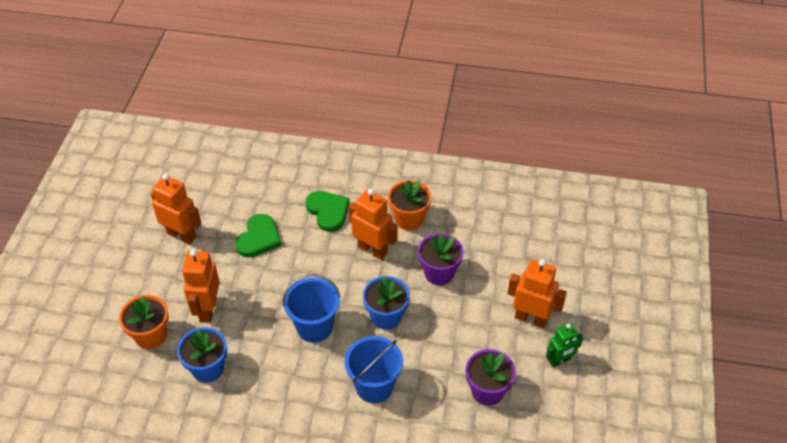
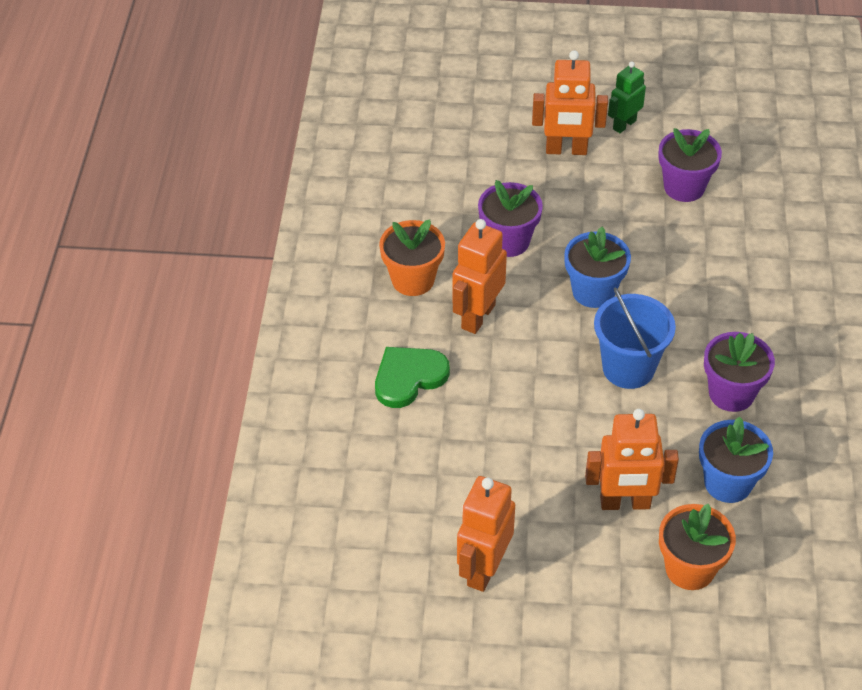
camera: 95 degrees left, 0 degrees up
(259, 238) = (475, 459): green heart -> none
(280, 385) = (731, 393): none -> purple flower pot
(374, 386) = (706, 294): blue bucket -> none
(531, 318) = (566, 150): orange robot -> orange robot turned 105 degrees counterclockwise
(559, 361) = (624, 125): green robot -> green robot turned 105 degrees counterclockwise

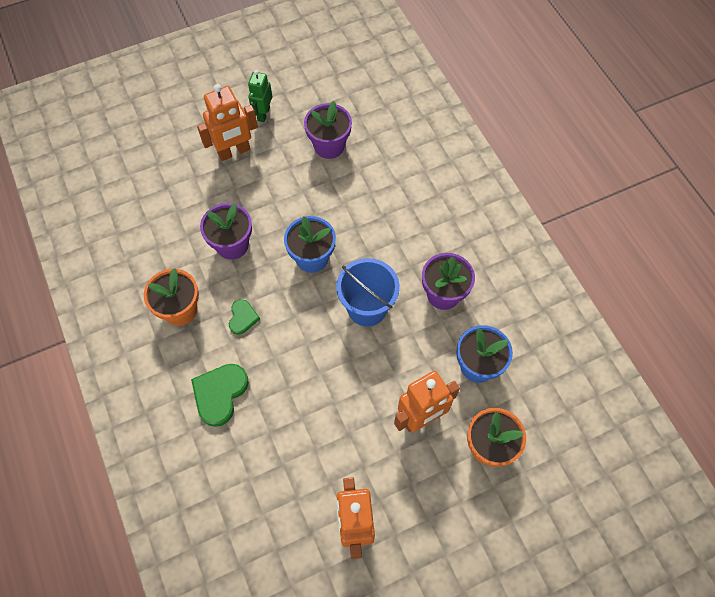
camera: 30 degrees left, 15 degrees up
(477, 316) = (242, 317): orange robot -> green heart

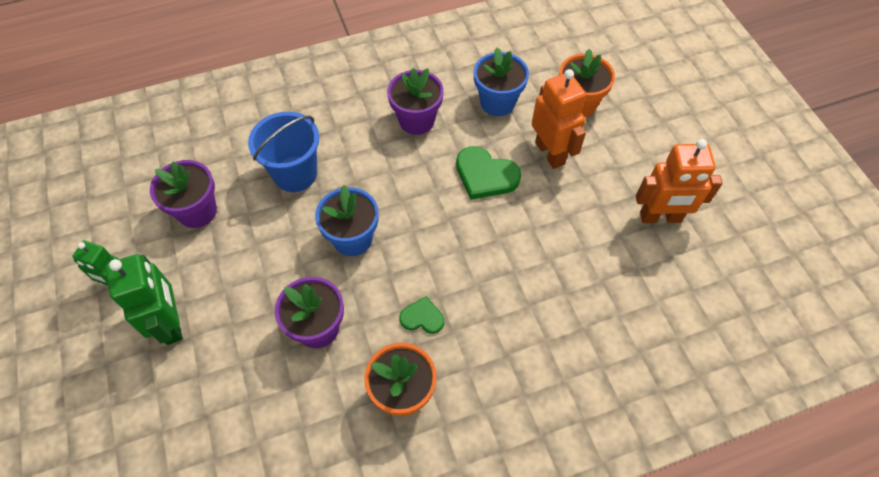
camera: 85 degrees left, 5 degrees down
(220, 394) = (519, 345): green heart -> green heart (485, 175)
(234, 152) = (171, 323): orange robot -> green robot
(367, 308) = (424, 189): blue bucket -> blue bucket (295, 174)

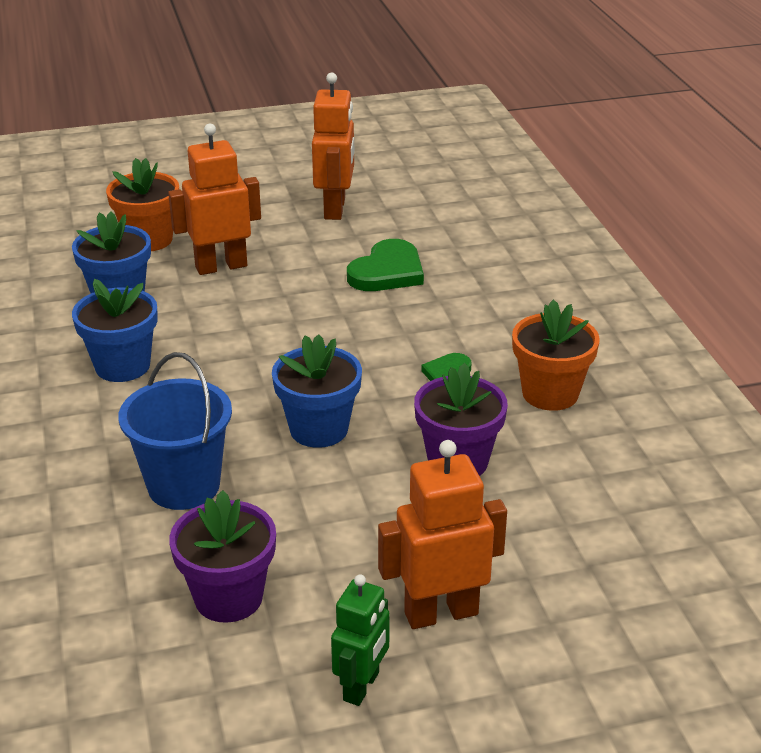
camera: 85 degrees left, 25 degrees down
(171, 323) = (441, 613): green robot -> orange robot
(416, 120) = (122, 366): purple flower pot -> blue flower pot
(485, 175) = (241, 315): green heart -> green heart (387, 271)

